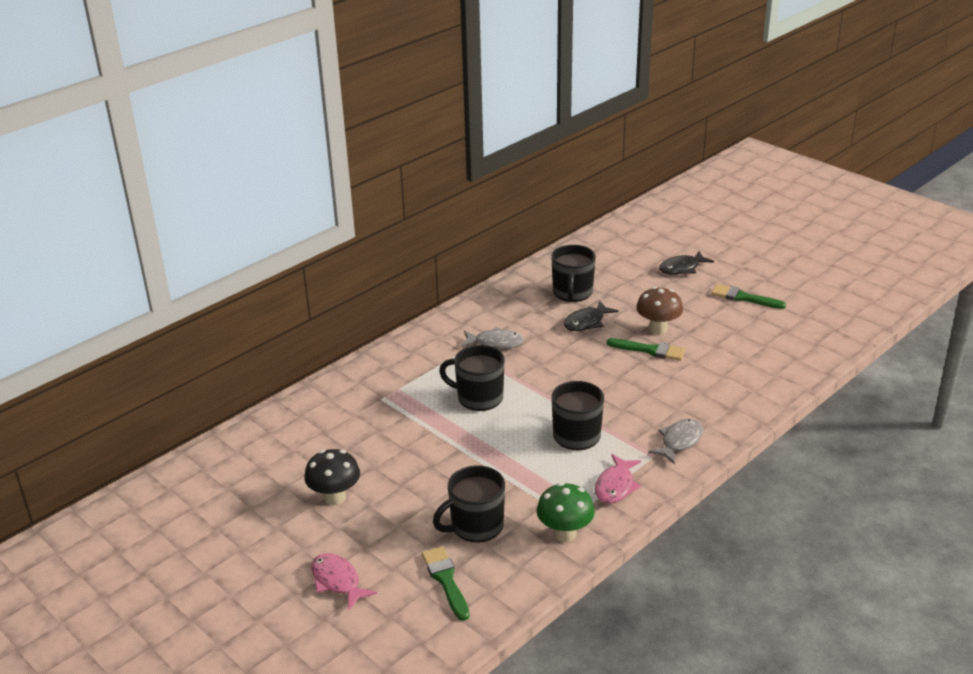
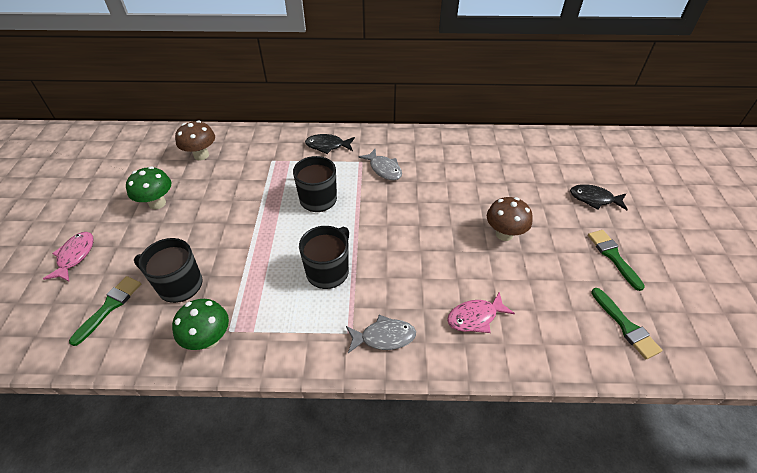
camera: 45 degrees right, 15 degrees up
(299, 439) = (201, 155): none -> brown mushroom
(335, 497) = (157, 203): black mushroom -> green mushroom
(572, 293) = (484, 167): black mug -> none
(586, 322) = (461, 194): black fish -> black fish (327, 146)
(615, 486) = (291, 333): pink fish -> pink fish (475, 317)
(650, 350) = (473, 246): green brush -> green brush (626, 326)

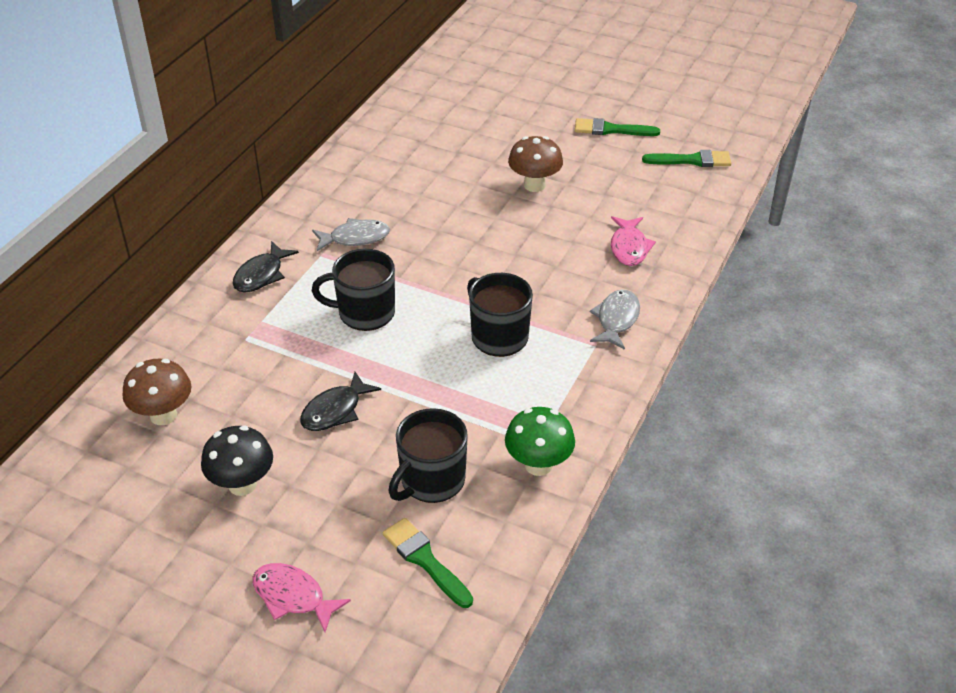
camera: 65 degrees left, 5 degrees down
(157, 203) = (242, 484): green mushroom -> black mushroom
(594, 199) = (529, 105): black fish -> black fish (335, 410)

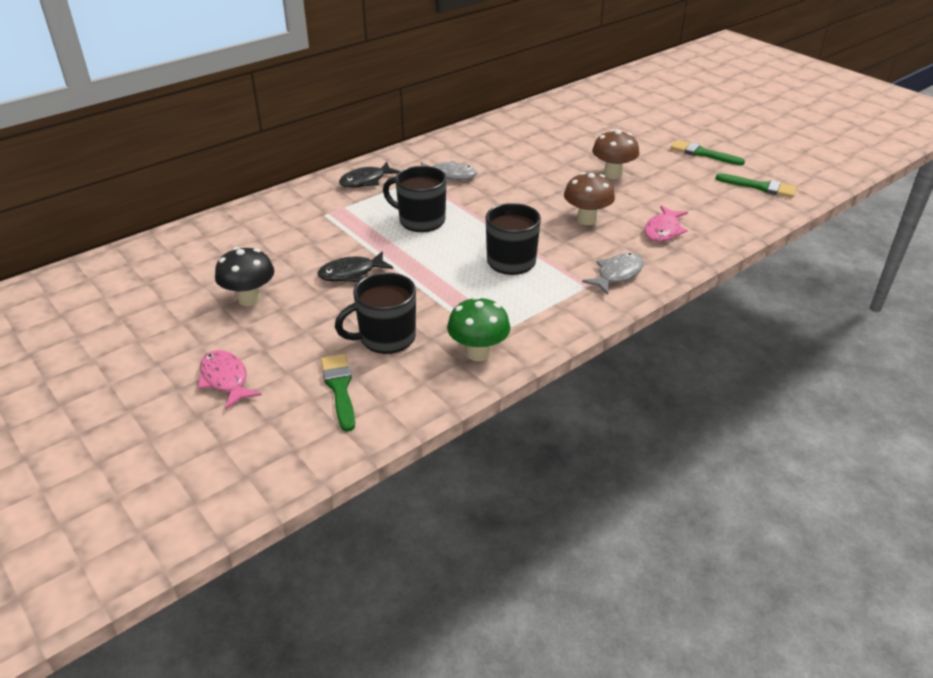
camera: 25 degrees right, 5 degrees down
(163, 415) = (233, 243): brown mushroom -> brown mushroom (586, 219)

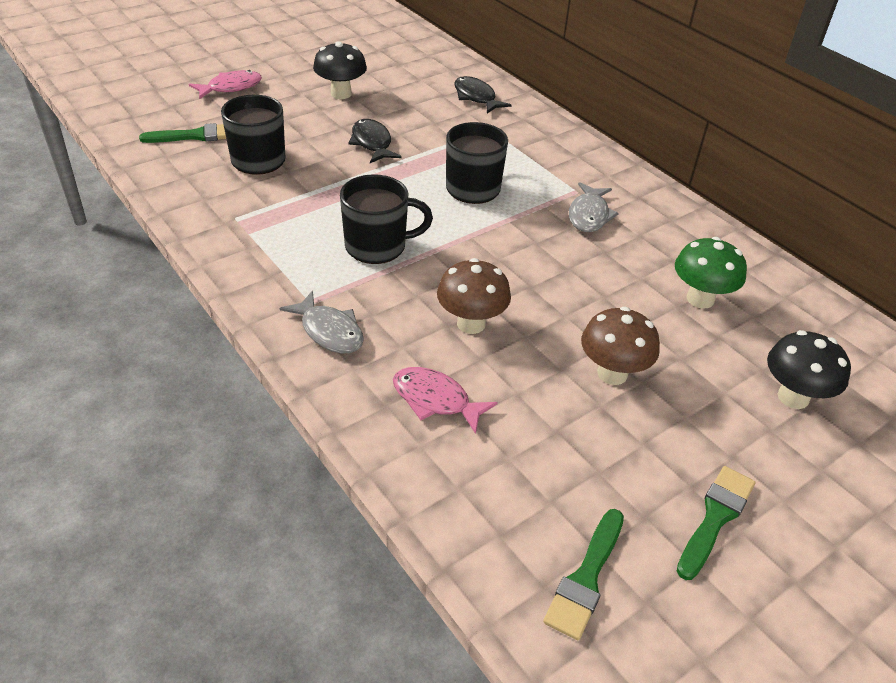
camera: 90 degrees right, 5 degrees up
(366, 181) = (567, 154): black fish -> black fish (476, 97)
(478, 353) = (214, 210): green mushroom -> green mushroom (700, 299)
(608, 127) = (793, 397): none -> black mushroom

